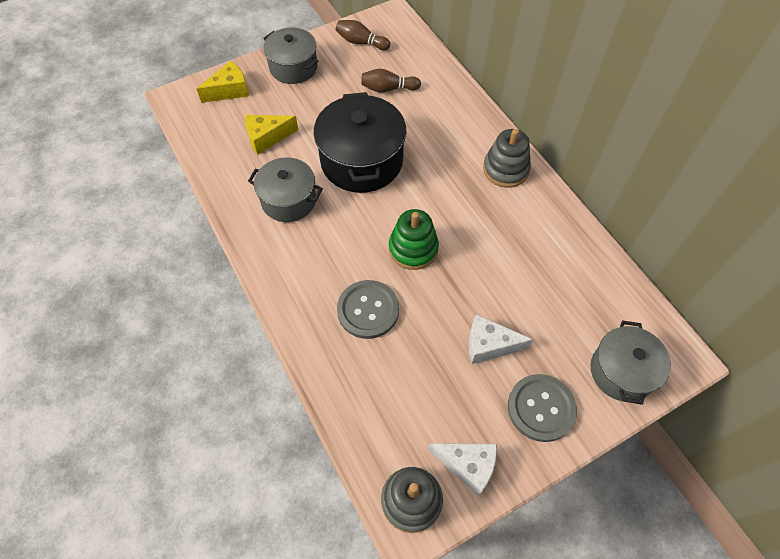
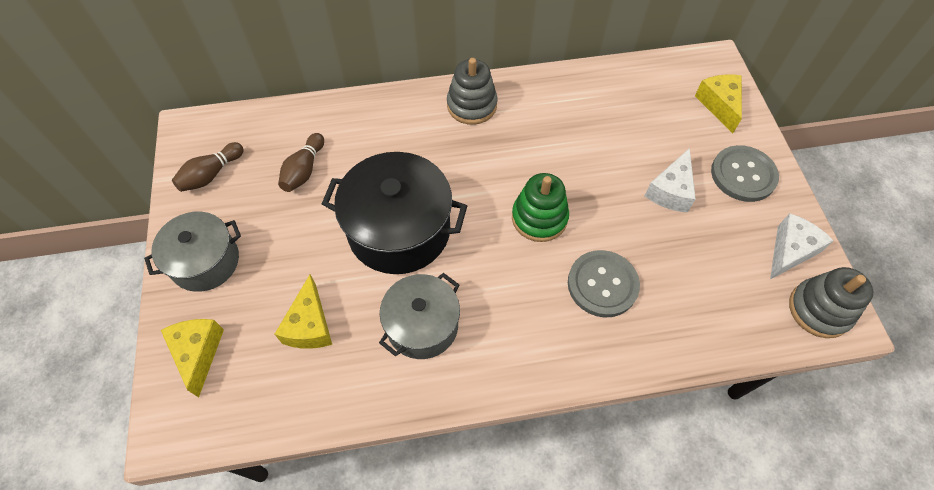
camera: 70 degrees left, 0 degrees up
(621, 371) = (719, 105): grey pot -> yellow cheese

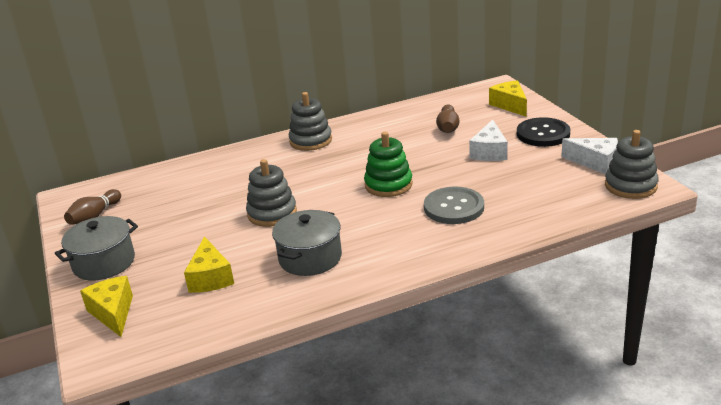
camera: 10 degrees left, 30 degrees down
(304, 170) = (178, 199): brown bowling pin -> brown bowling pin (448, 127)
(399, 230) = (272, 213): black pot -> grey stacking toy
(743, 175) = (543, 134): grey button -> black button
(790, 251) = (595, 162): white cheese -> white cheese turned 90 degrees clockwise

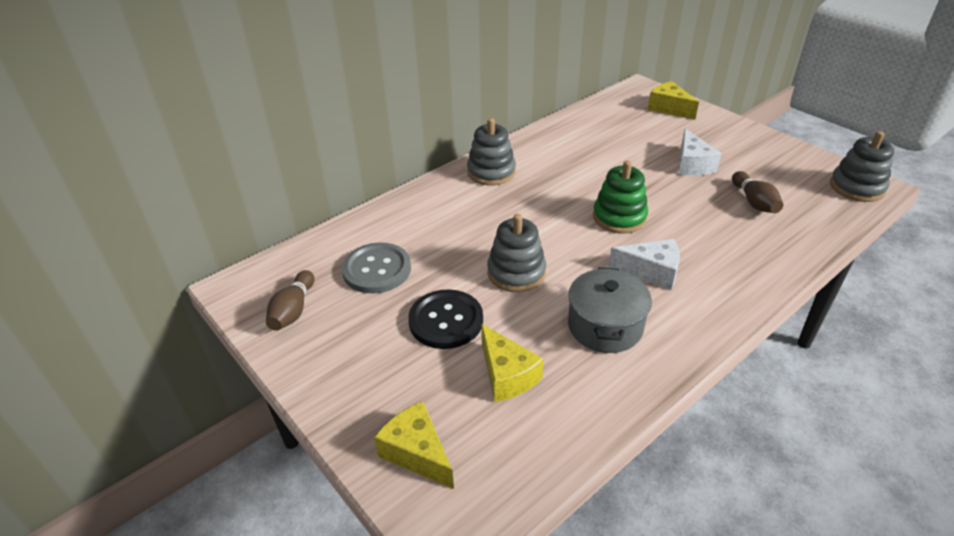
camera: 20 degrees left, 10 degrees up
(104, 263) = (352, 378): grey pot -> none
(448, 127) = (627, 140): brown bowling pin -> brown bowling pin (754, 202)
(454, 207) = (709, 236): grey button -> grey button (377, 270)
(543, 134) = (727, 138): black button -> black button (446, 321)
(595, 162) = (803, 165): white cheese -> white cheese (651, 271)

